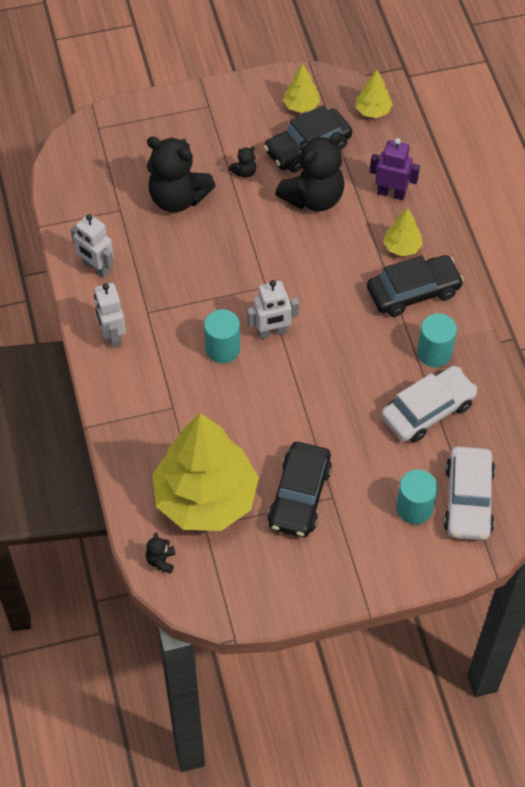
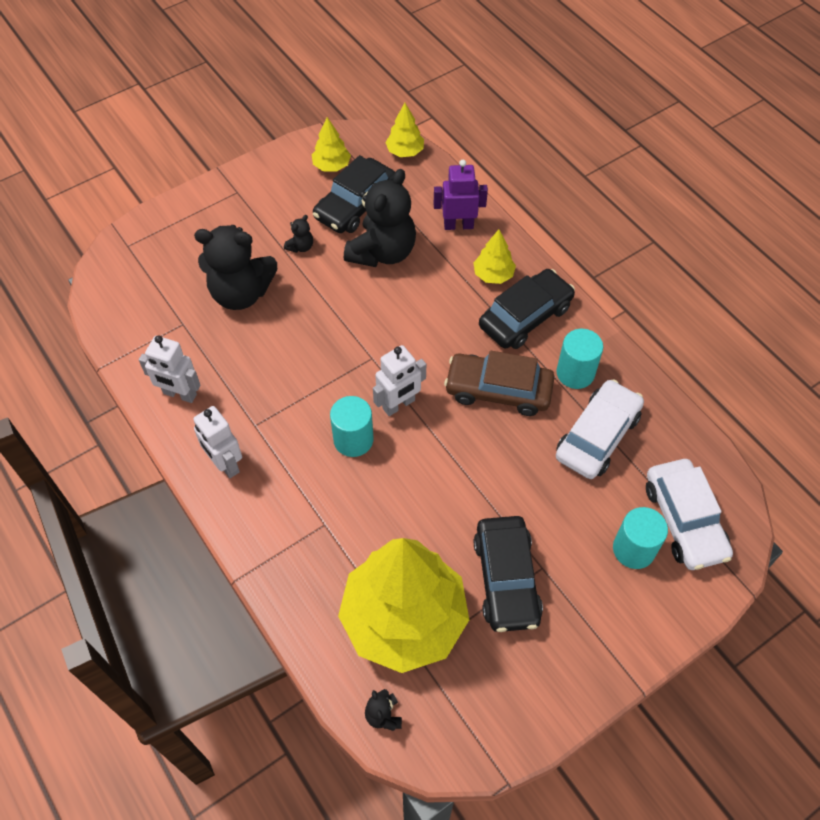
camera: 20 degrees left, 0 degrees up
(361, 346) = (498, 390): none -> brown car

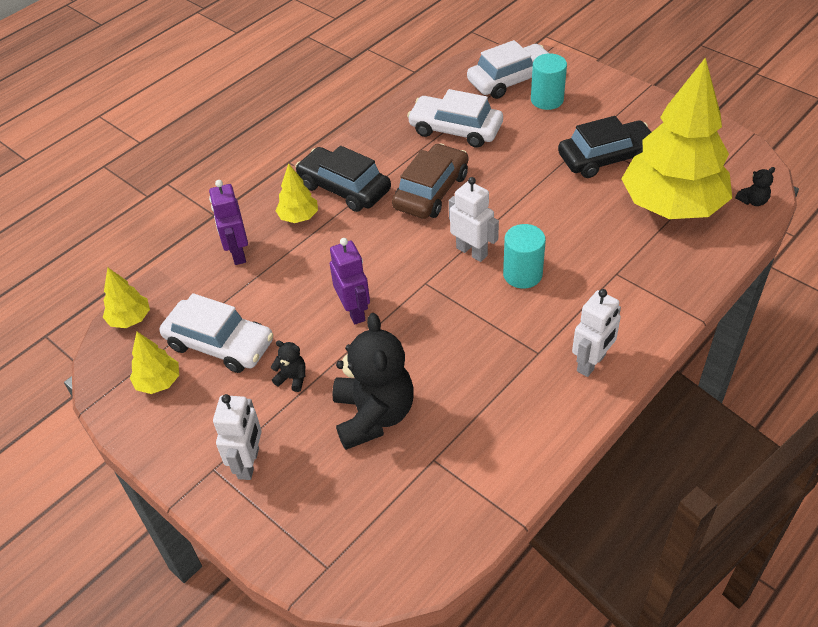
camera: 100 degrees left, 10 degrees down
(180, 394) = (528, 429): white robot -> white robot (249, 463)
(355, 204) = (219, 344): black car -> white car
(357, 298) = (354, 311): none -> purple robot
(382, 252) = (286, 305): black teddy bear -> none
(498, 390) = (431, 191): brown car -> brown car turned 150 degrees counterclockwise
(575, 373) = (397, 149): turquoise cylinder -> none

